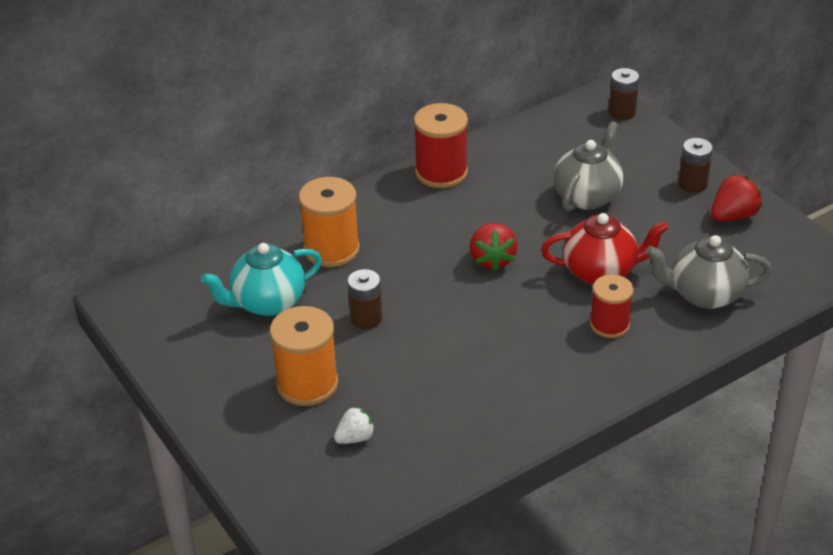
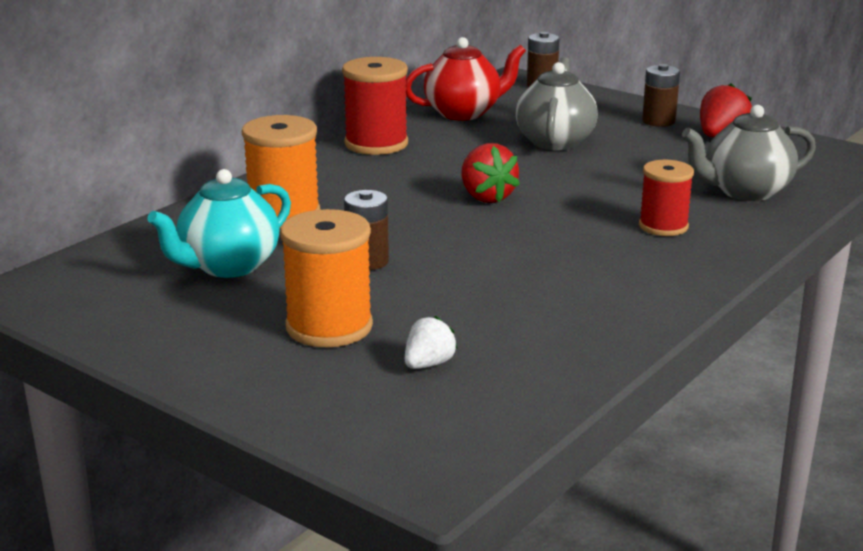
camera: 20 degrees left, 15 degrees down
(601, 272) = (617, 190): red teapot -> red teapot (464, 113)

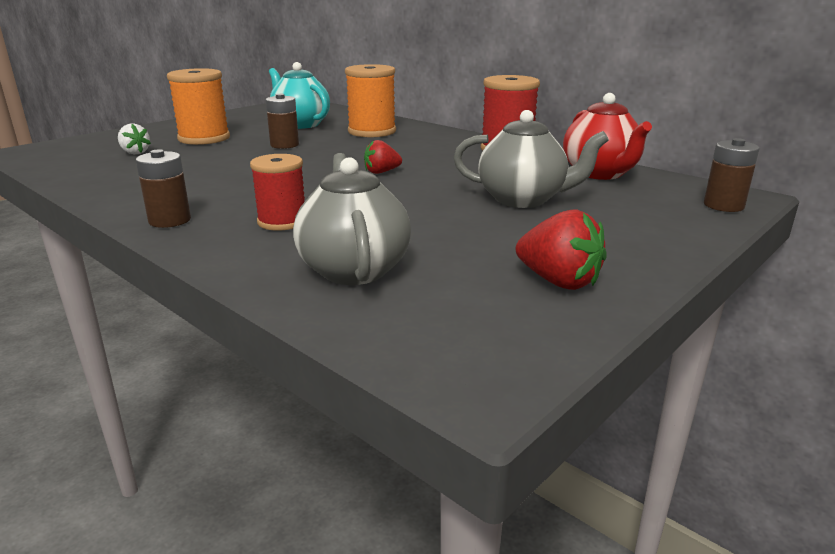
camera: 95 degrees right, 0 degrees up
(486, 197) = (381, 172): red strawberry -> red strawberry, size x0.66
(658, 121) = (611, 251): brown battery -> brown battery (170, 220)

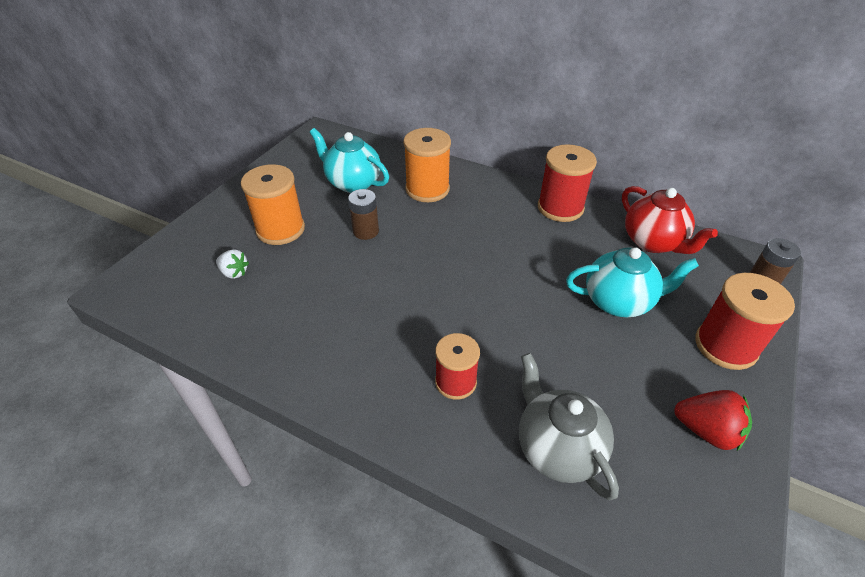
camera: 15 degrees left, 20 degrees up
(170, 220) = (360, 401): brown battery -> none
(381, 172) = (482, 272): red strawberry -> none
(523, 199) = (619, 301): grey teapot -> turquoise teapot
(637, 236) = (725, 346): none -> red spool

